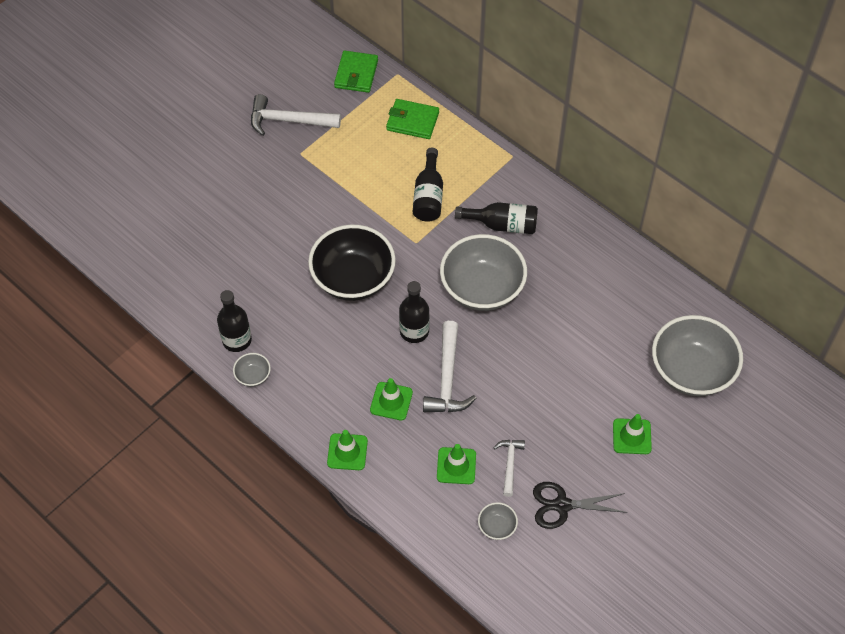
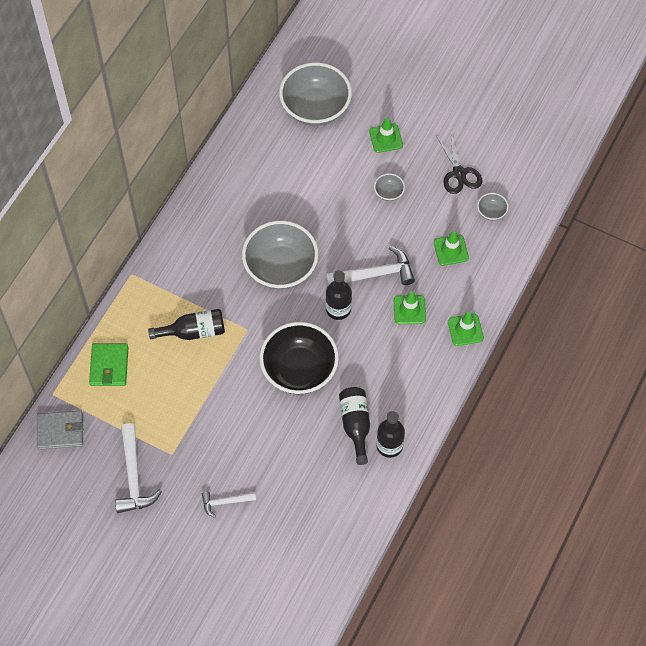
camera: 105 degrees left, 5 degrees up
(253, 376) = (420, 421): grey bowl -> grey bowl (388, 193)
(356, 74) = (60, 431): green wallet -> grey wallet
(502, 225) = (210, 266): black bottle -> black bottle (355, 425)
(509, 464) = (437, 214): white hammer -> white hammer (225, 502)

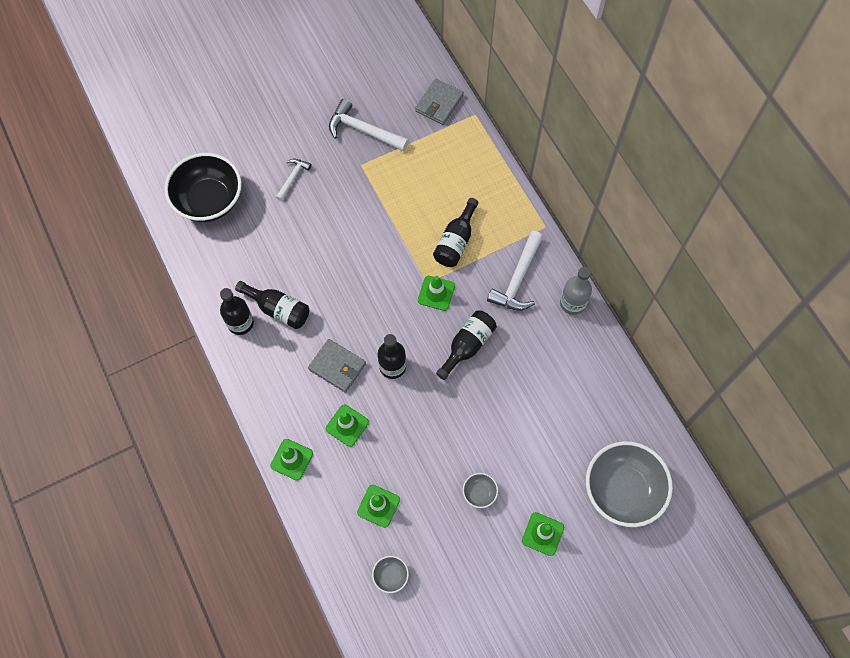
camera: 125 degrees right, 5 degrees up
(109, 366) = (470, 164): green wallet -> none
(188, 217) = (572, 303): none -> grey bottle
(252, 317) = (436, 293): none -> green traffic cone
(280, 268) = (467, 346): grey bowl -> black bottle
(299, 370) = (360, 299): black bowl -> black bowl (209, 200)
(369, 348) = (337, 367): none -> grey wallet
(375, 274) = (403, 421): white hammer -> white hammer (518, 279)
(459, 173) = (455, 577): black scissors -> none

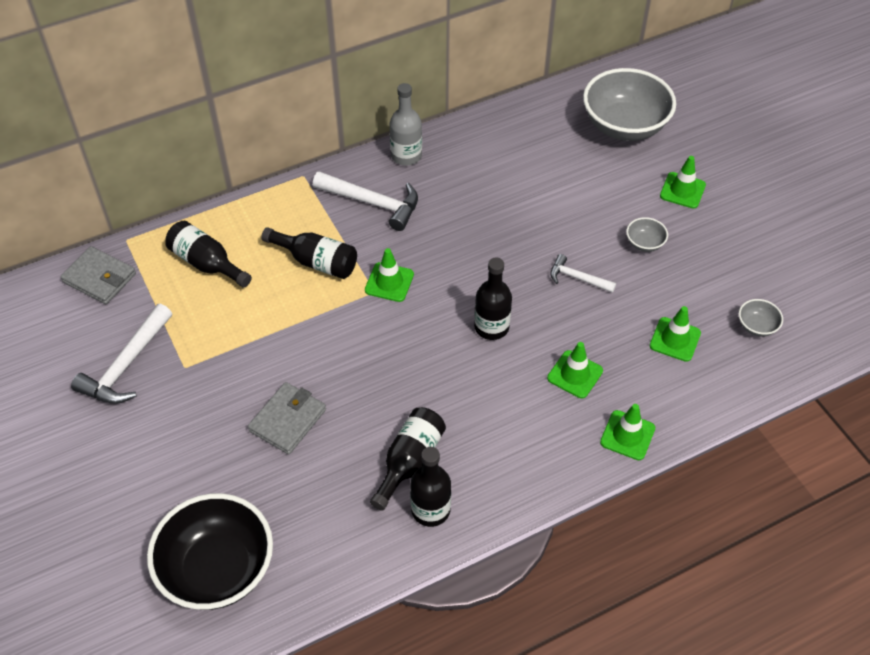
camera: 90 degrees left, 15 degrees down
(293, 178) = (193, 453): white hammer -> white hammer (577, 278)
(337, 367) = (494, 387): grey wallet -> grey wallet (288, 420)
(467, 346) = (462, 252): black bottle -> black bottle (207, 263)

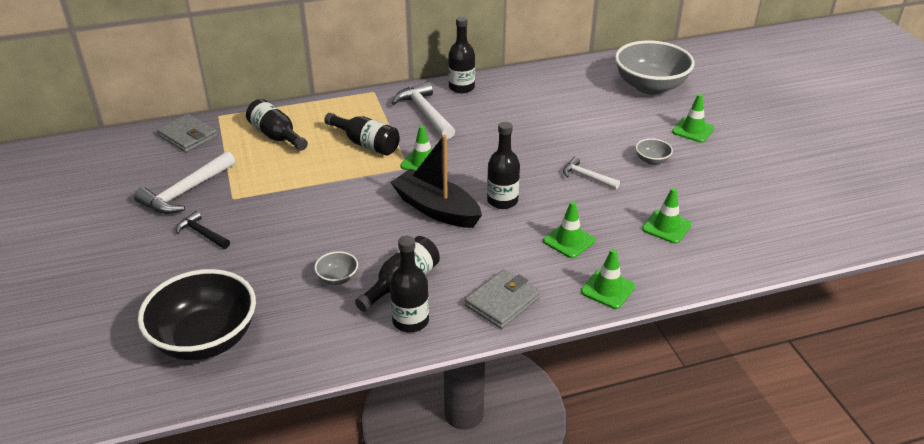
camera: 10 degrees right, 15 degrees down
(166, 424) = (202, 233): none -> black hammer
(288, 420) = (305, 243): grey wallet -> grey wallet (502, 302)
(373, 203) = (425, 113): white hammer -> white hammer turned 150 degrees counterclockwise
(406, 156) = (461, 87): grey bottle -> black bottle
(421, 350) = (436, 209): none -> black boat
(756, 326) = (745, 226): grey bowl -> grey bowl (337, 278)

